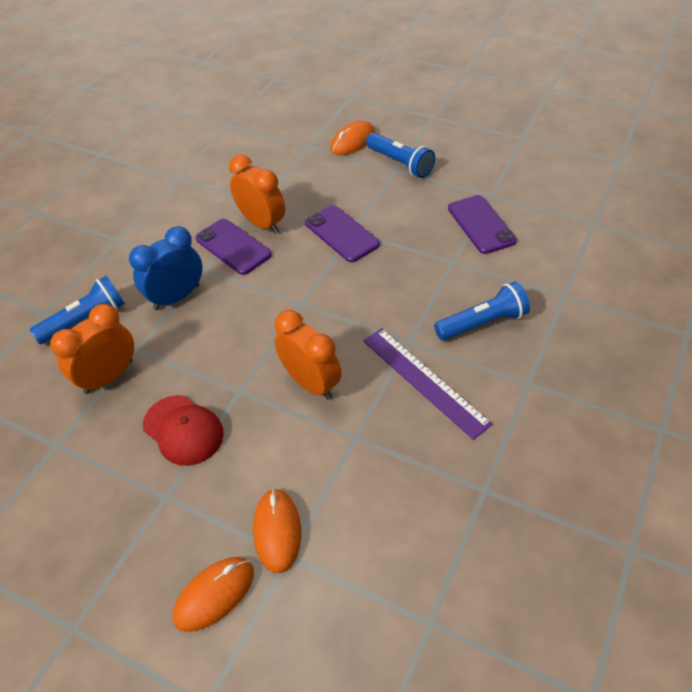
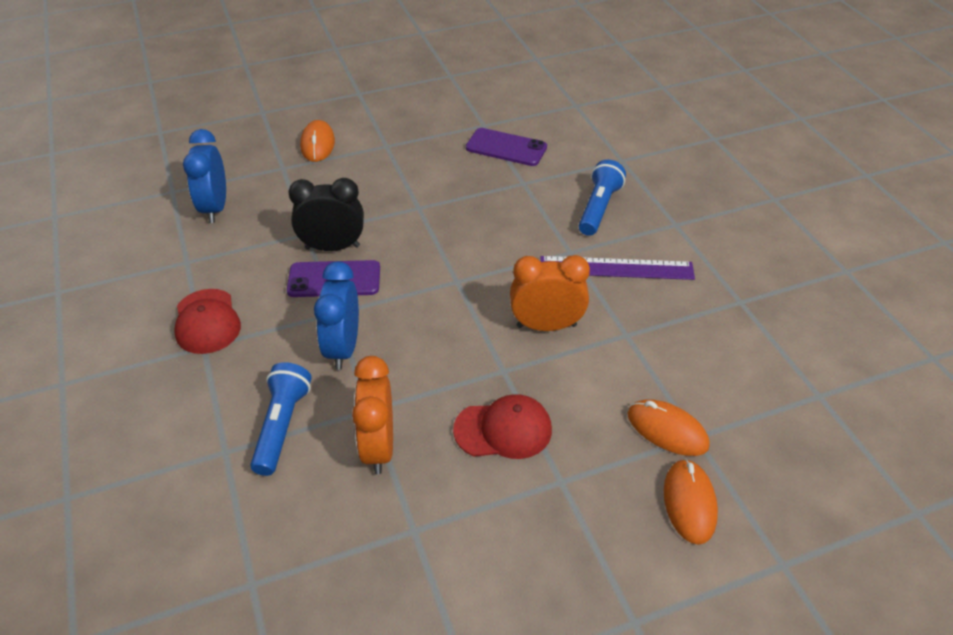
camera: 50 degrees left, 5 degrees down
(136, 224) = (207, 322): none -> red cap
(235, 151) = (215, 208): none -> blue clock
(262, 223) = (332, 247): orange clock -> black clock
(342, 234) = (413, 214): purple phone -> none
(400, 163) = (383, 139): blue flashlight -> none

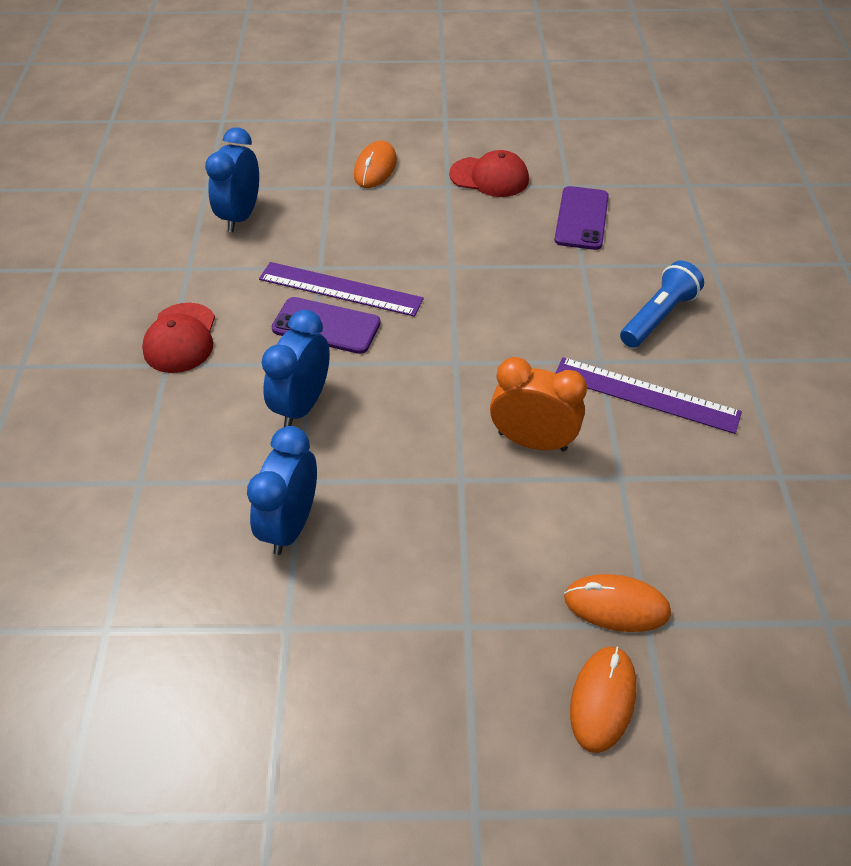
camera: 20 degrees right, 5 degrees up
(282, 426) = (205, 472): blue flashlight -> none
(332, 247) = (340, 289): black clock -> purple ruler
(378, 447) = (290, 525): orange clock -> blue clock
(503, 430) = (430, 547): red cap -> red cap (489, 177)
(506, 148) = (581, 218): purple phone -> purple phone turned 60 degrees clockwise
(667, 430) = (616, 605): orange mouse -> orange mouse turned 45 degrees counterclockwise

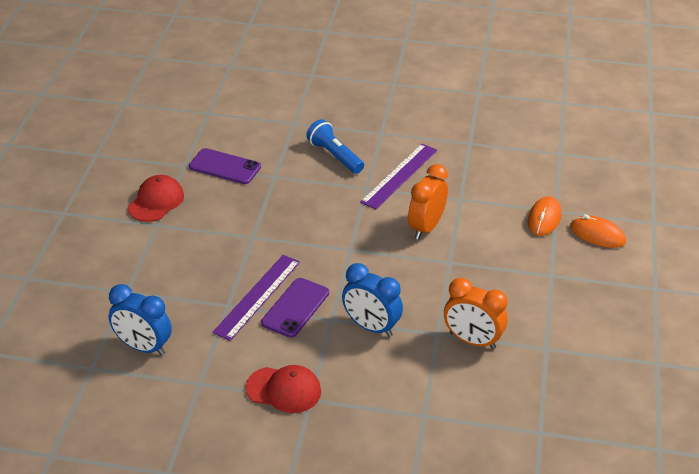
camera: 80 degrees left, 10 degrees down
(290, 525) = (472, 341): blue clock -> orange clock
(375, 168) = (114, 261): orange mouse -> none

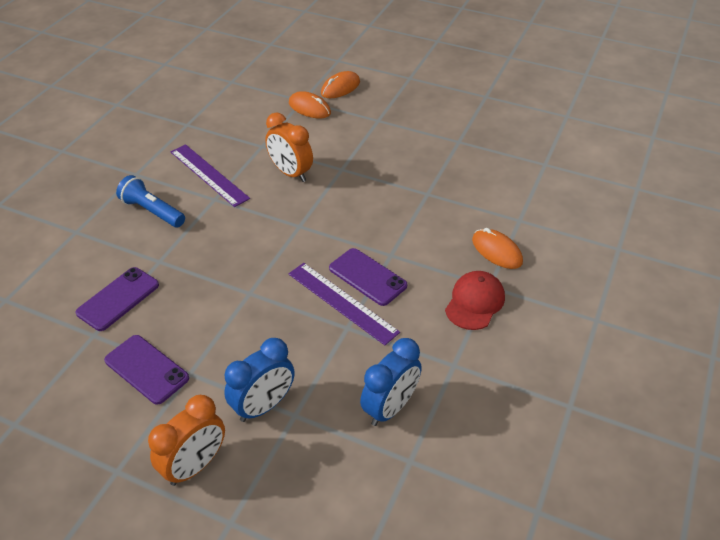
camera: 75 degrees left, 5 degrees up
(156, 201) = (146, 369): red cap -> purple phone
(334, 156) = (152, 211): blue flashlight -> blue flashlight turned 60 degrees clockwise
(365, 400) = (496, 251): none -> orange mouse
(371, 327) = (408, 231): blue clock -> blue clock (263, 406)
(472, 341) = (441, 176): orange clock -> orange clock (195, 465)

